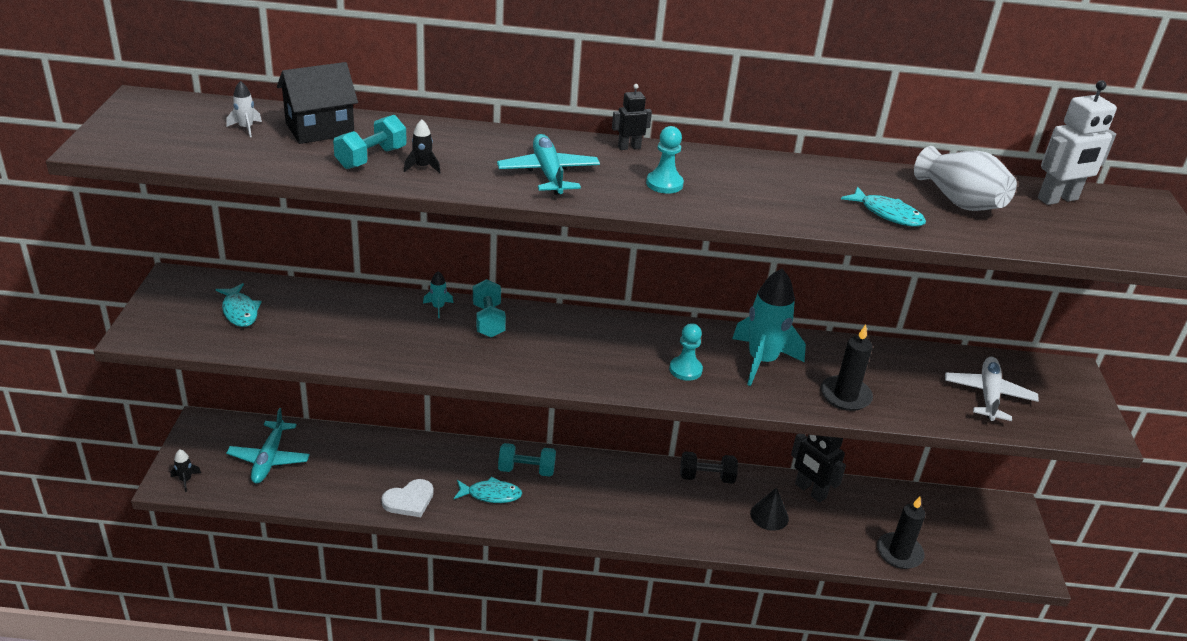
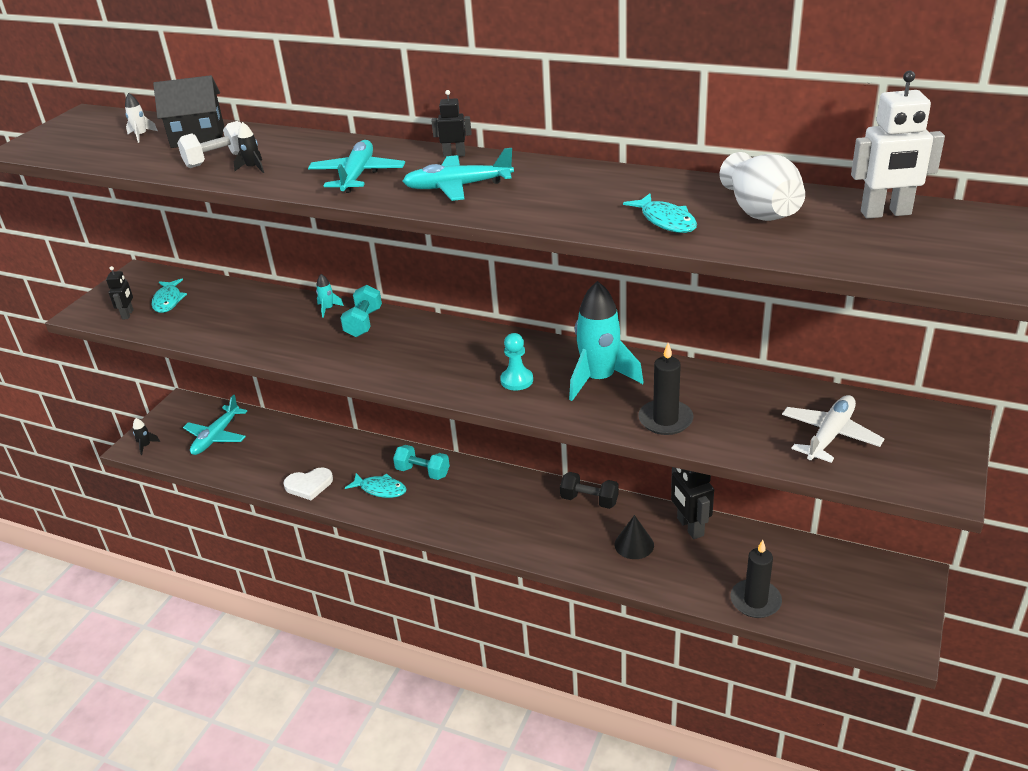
camera: 25 degrees right, 0 degrees up
(199, 332) = (128, 314): none -> black robot
(371, 158) = (218, 160): turquoise dumbbell -> white dumbbell
(664, 184) = (458, 187): turquoise pawn -> turquoise plane

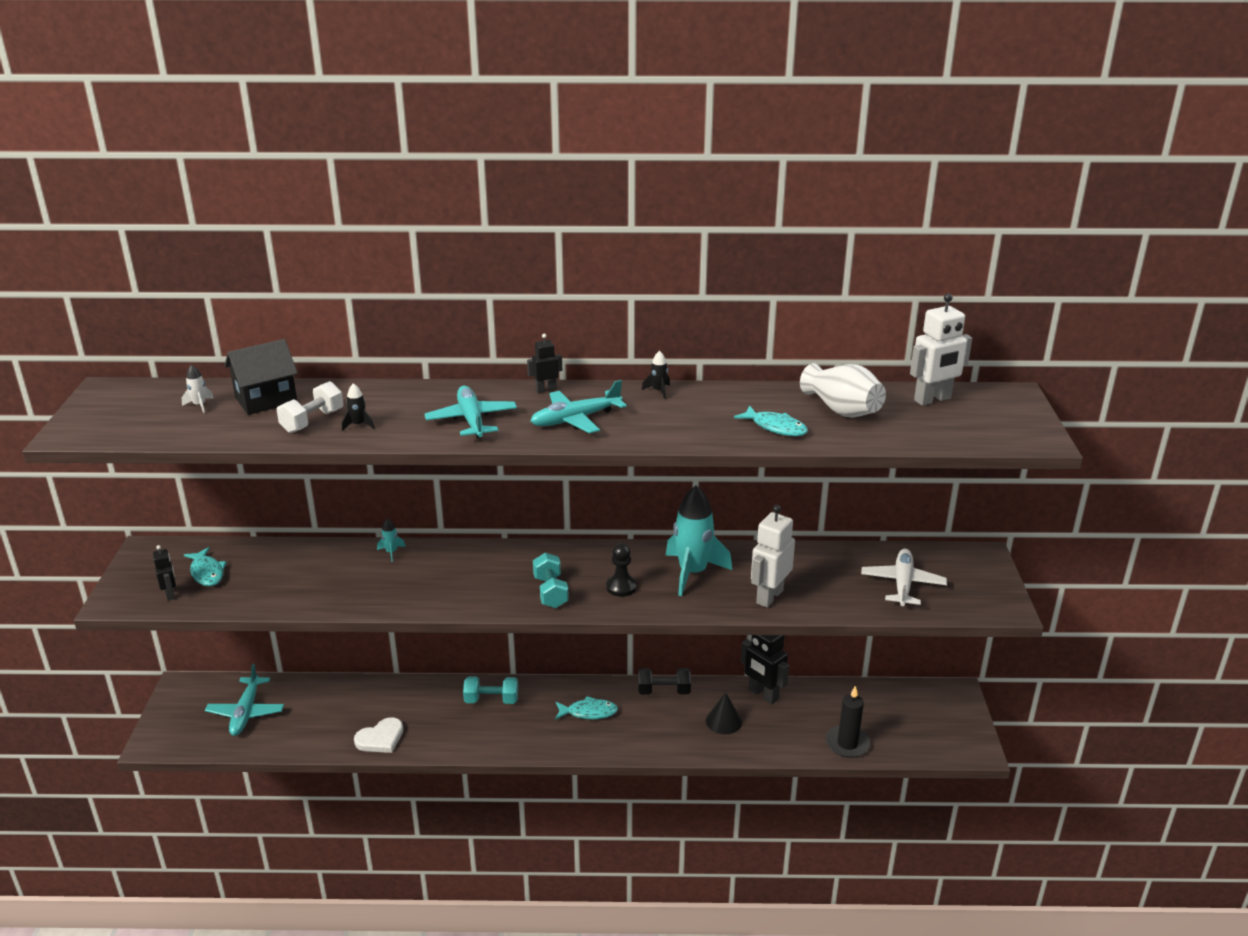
camera: 25 degrees left, 5 degrees down
(146, 446) = (167, 739): black rocket -> black rocket (658, 391)
(363, 323) = (438, 560): turquoise dumbbell -> turquoise dumbbell (550, 592)
(380, 489) = (458, 726): turquoise fish -> turquoise fish (589, 712)
(517, 380) = (621, 587): turquoise pawn -> black pawn
(665, 420) = (769, 596): black candle -> white robot

